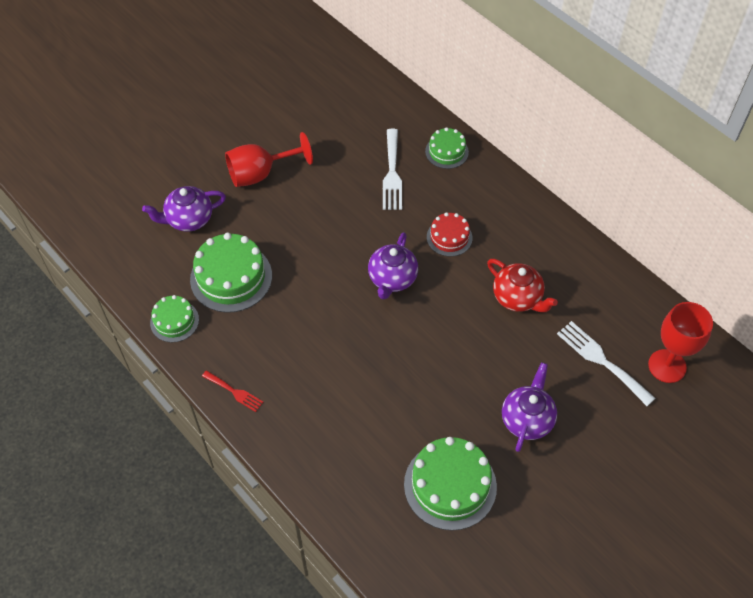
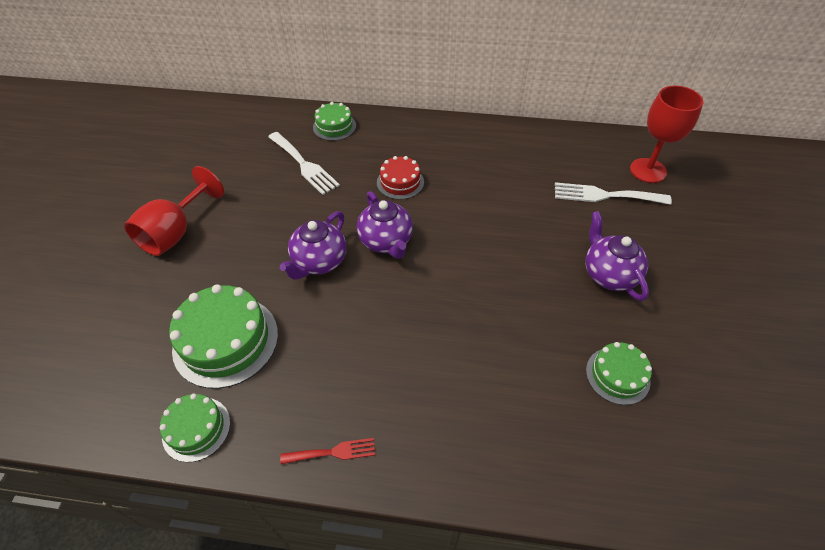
camera: 40 degrees left, 5 degrees down
(189, 219) = (128, 316): purple teapot -> purple teapot (319, 261)
(450, 485) = (617, 375): green cake -> green cake, size x0.58
(517, 298) = (499, 192): red teapot -> none

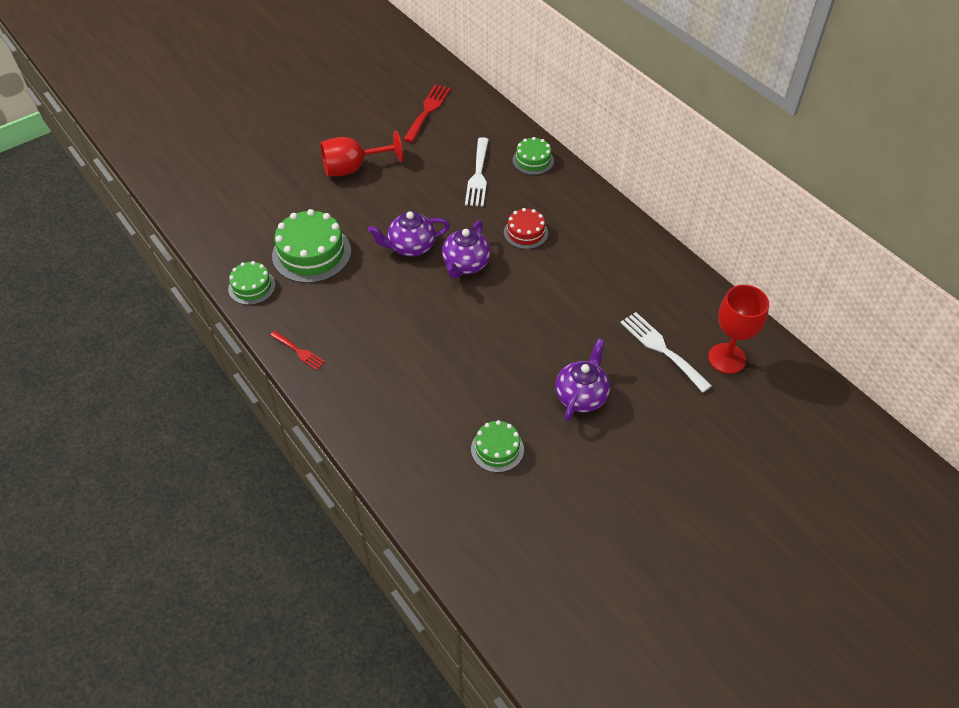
camera: 45 degrees right, 0 degrees up
(193, 142) = (427, 111): none -> red fork

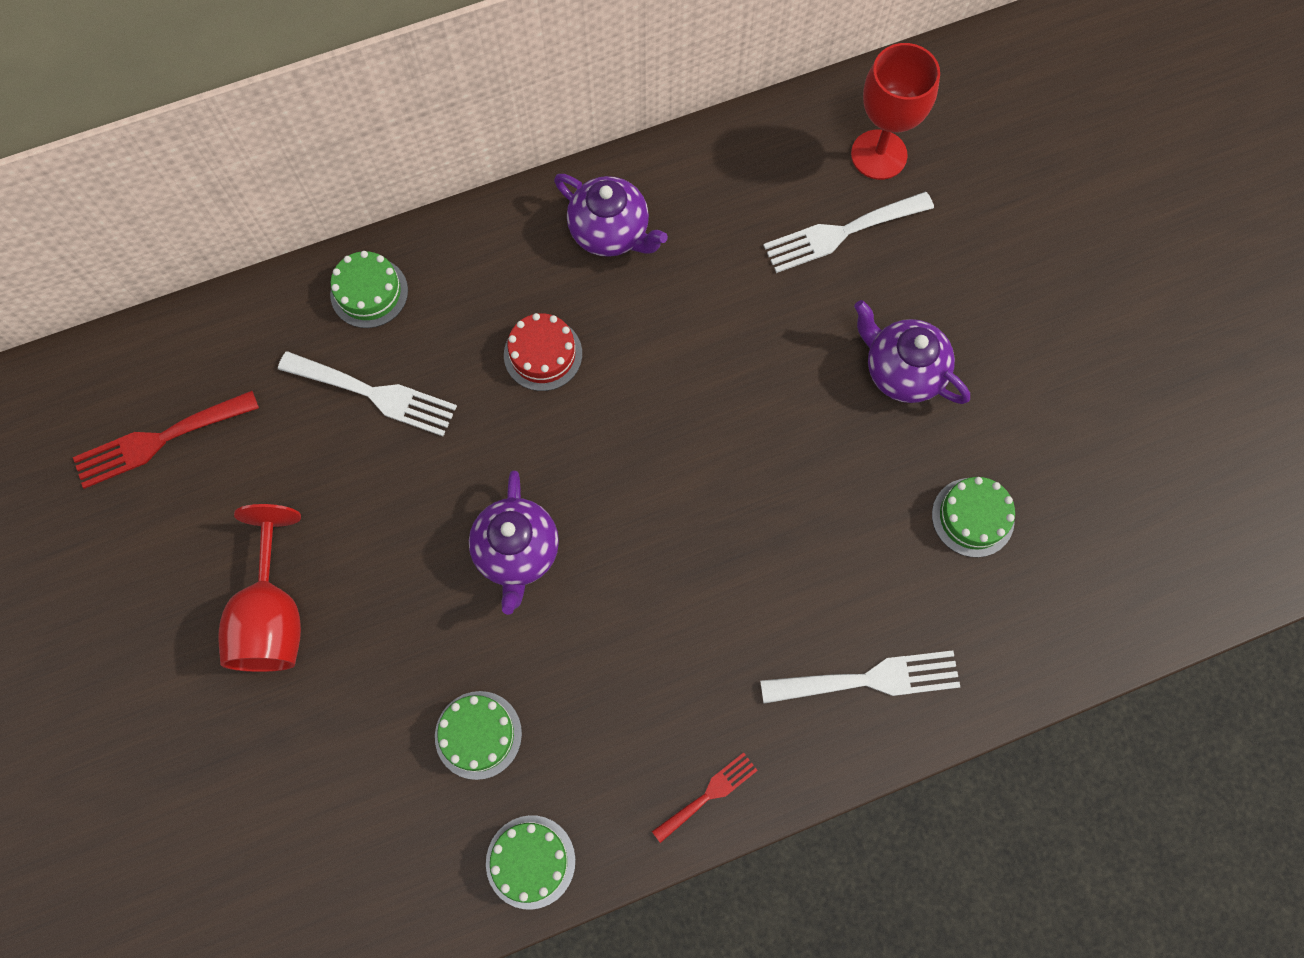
camera: 75 degrees left, 20 degrees up
(311, 253) = (478, 735): green cake -> green cake, size x0.58
(380, 413) = (869, 679): none -> white fork
(427, 111) = (159, 440): red fork -> red fork turned 60 degrees counterclockwise
(465, 265) = (587, 470): purple teapot -> purple teapot (610, 232)

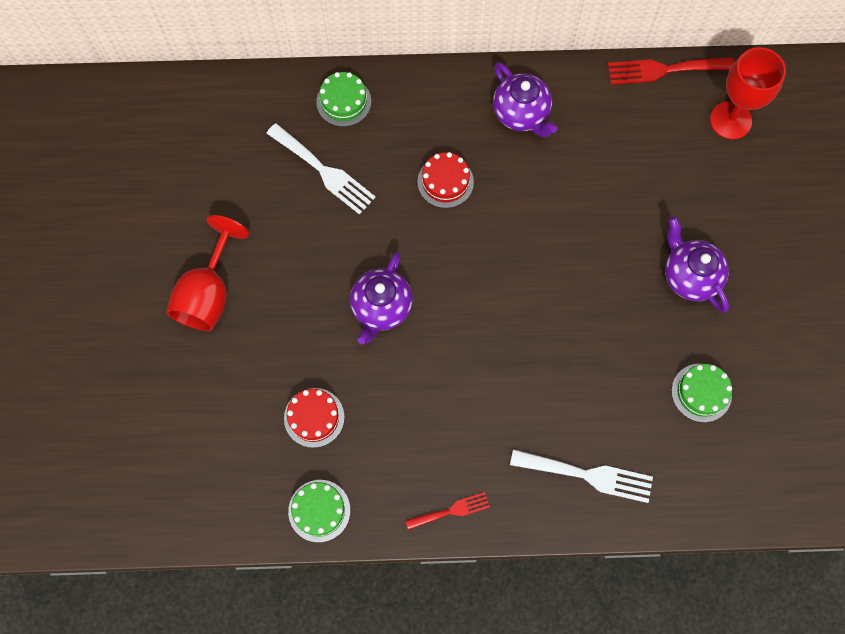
camera: 20 degrees right, 0 degrees up
(159, 440) = (174, 154): red fork -> red fork (664, 70)
(478, 735) = (314, 417): green cake -> red cake
(841, 233) = (682, 166): white fork -> none

